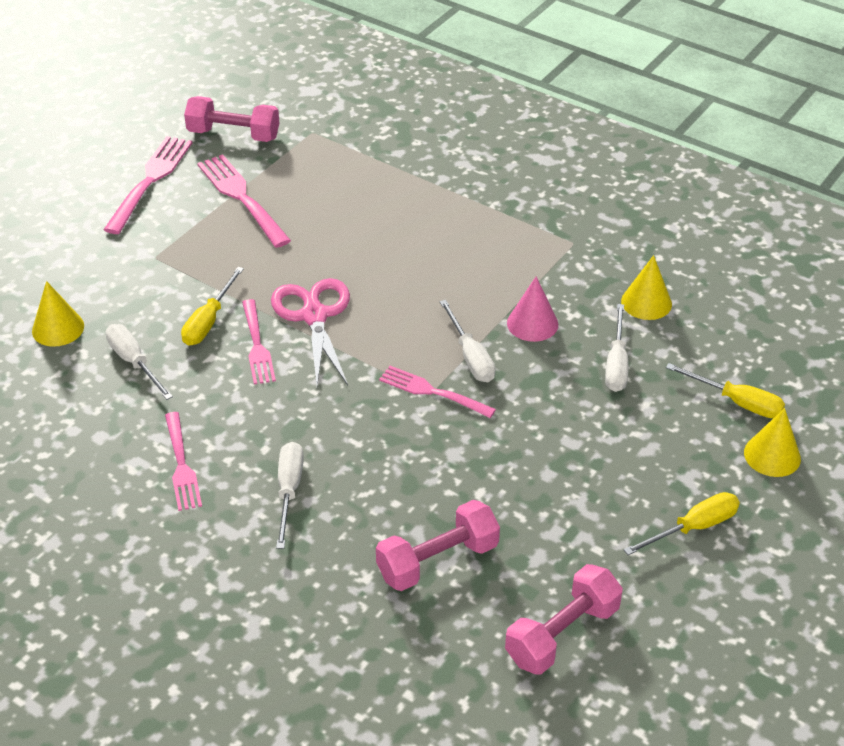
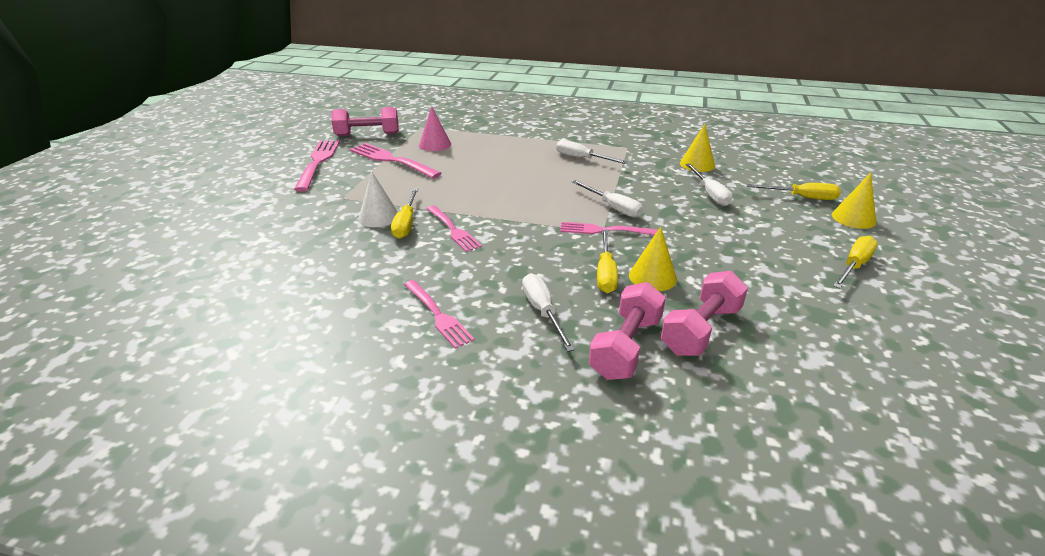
camera: 20 degrees left, 10 degrees down
(58, 328) = (279, 250): yellow cone -> yellow cone (652, 277)
(134, 362) = (357, 258): white screwdriver -> white screwdriver (582, 159)
(183, 302) = (379, 217): none -> white cone
(314, 316) = (485, 207): pink scissors -> none
(389, 458) = (605, 273): none -> yellow screwdriver
(532, 323) = (638, 185): pink cone -> pink cone (435, 144)
(562, 634) = (844, 355): pink dumbbell -> pink dumbbell (626, 347)

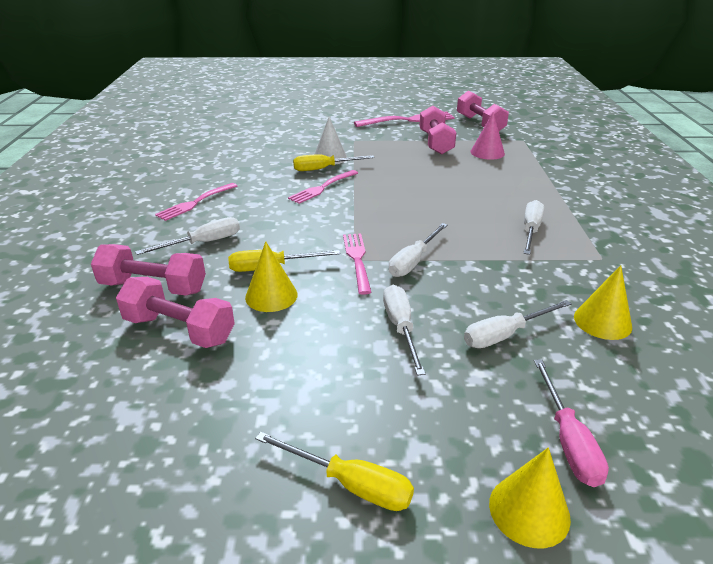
camera: 75 degrees right, 0 degrees up
(392, 160) = (435, 143): pink fork -> pink dumbbell
(701, 226) = (401, 328): none -> white screwdriver
(801, 198) = (568, 440): yellow screwdriver -> pink screwdriver

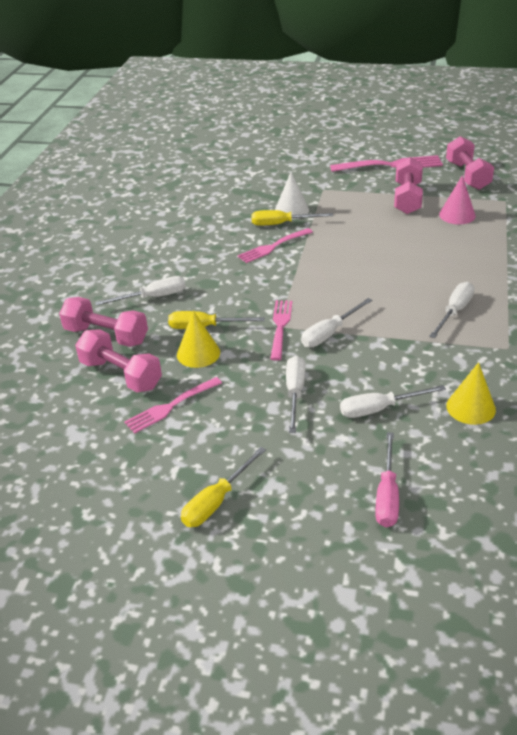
camera: 15 degrees right, 5 degrees up
(196, 202) = (154, 254): pink fork -> pink fork (171, 406)
(350, 484) = (217, 501): yellow screwdriver -> yellow screwdriver turned 90 degrees clockwise
(529, 510) = (334, 535): yellow cone -> none

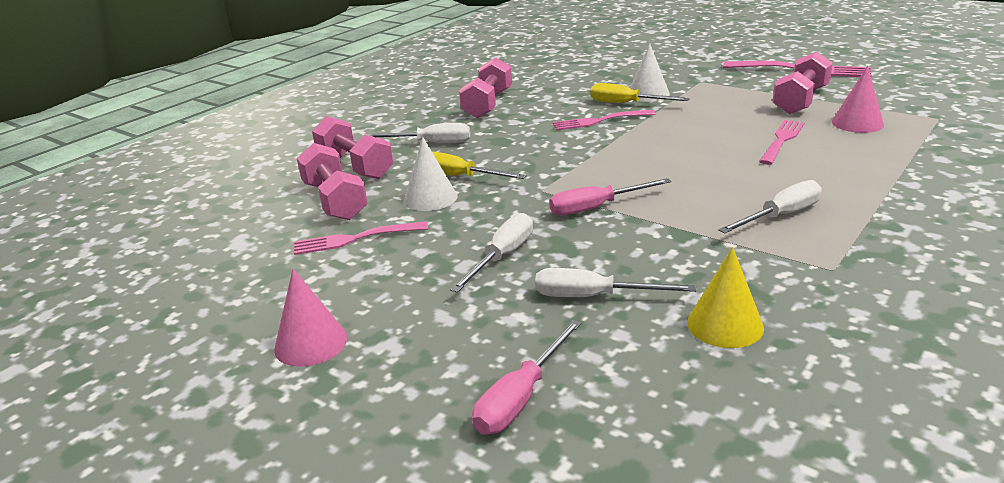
camera: 25 degrees right, 10 degrees down
(198, 353) = (430, 198): yellow cone -> white cone
(217, 501) = (311, 343): yellow screwdriver -> pink cone
(280, 327) = (543, 191): pink fork -> pink fork (782, 141)
(329, 333) = (596, 207): white screwdriver -> pink screwdriver
(467, 175) = (899, 89): pink dumbbell -> pink dumbbell (488, 104)

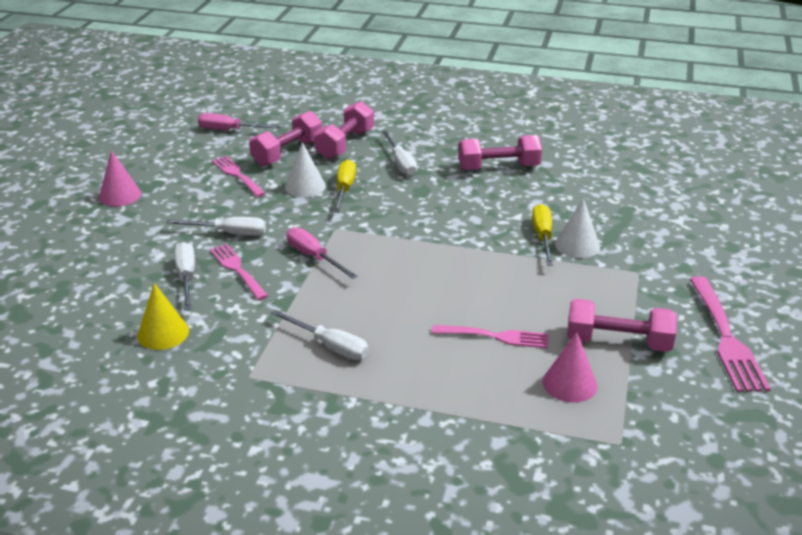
camera: 65 degrees right, 5 degrees up
(521, 397) = (79, 271): pink screwdriver -> pink screwdriver (229, 130)
(600, 121) = (490, 230): pink fork -> pink fork (238, 270)

